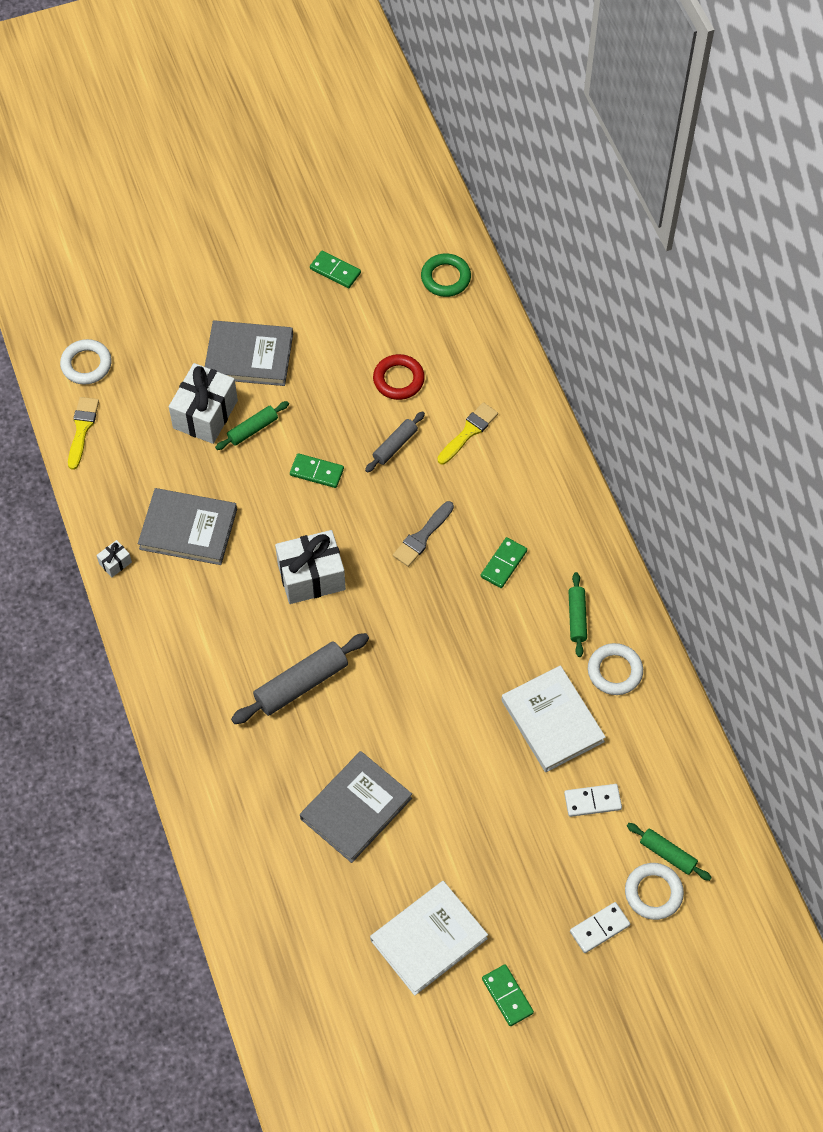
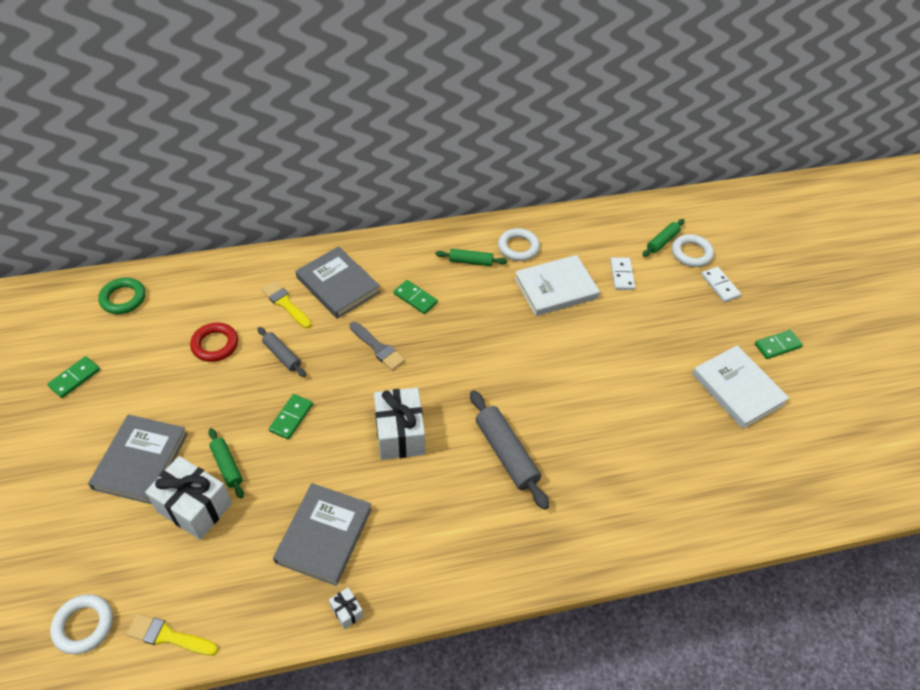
camera: 85 degrees left, 10 degrees down
(356, 808) = (626, 425): grey book -> grey book (338, 285)

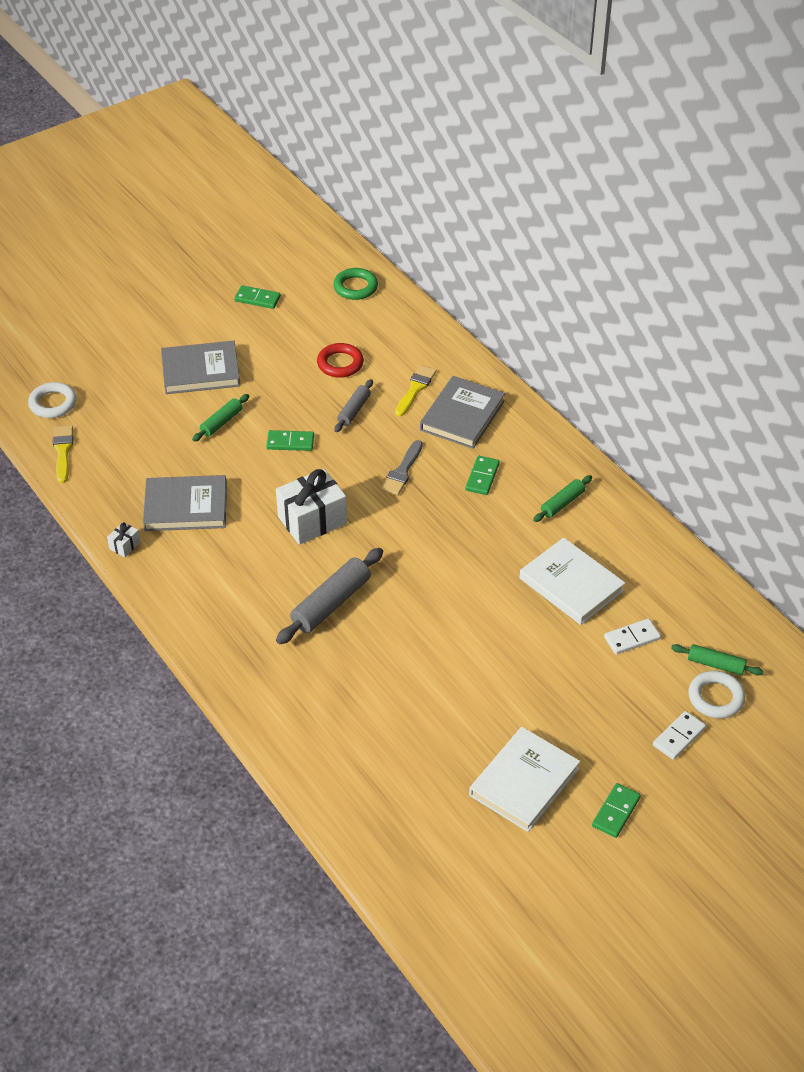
camera: 70 degrees right, 5 degrees down
(194, 507) = (174, 419): white gift -> none
(470, 261) = (562, 503): green rolling pin -> green rolling pin turned 60 degrees clockwise
(518, 247) = (611, 536): white ring -> none
(777, 346) = (615, 812): green domino -> green domino turned 75 degrees clockwise

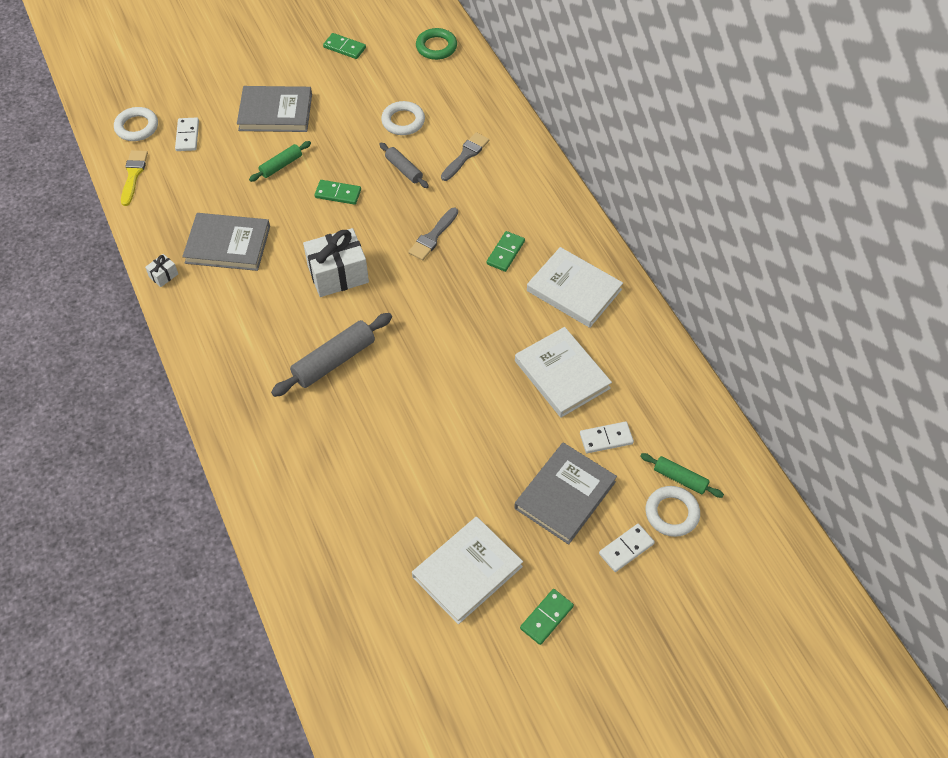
camera: 10 degrees right, 10 degrees up
(111, 405) = (187, 136): none -> white domino
(340, 363) = (403, 121): red ring -> white ring
(354, 410) = (404, 169): grey rolling pin -> grey rolling pin turned 75 degrees counterclockwise
(415, 389) = (466, 155): yellow brush -> grey brush
(462, 416) = (502, 188): grey book -> grey book (565, 495)
(562, 503) = (574, 290): green rolling pin -> white book

